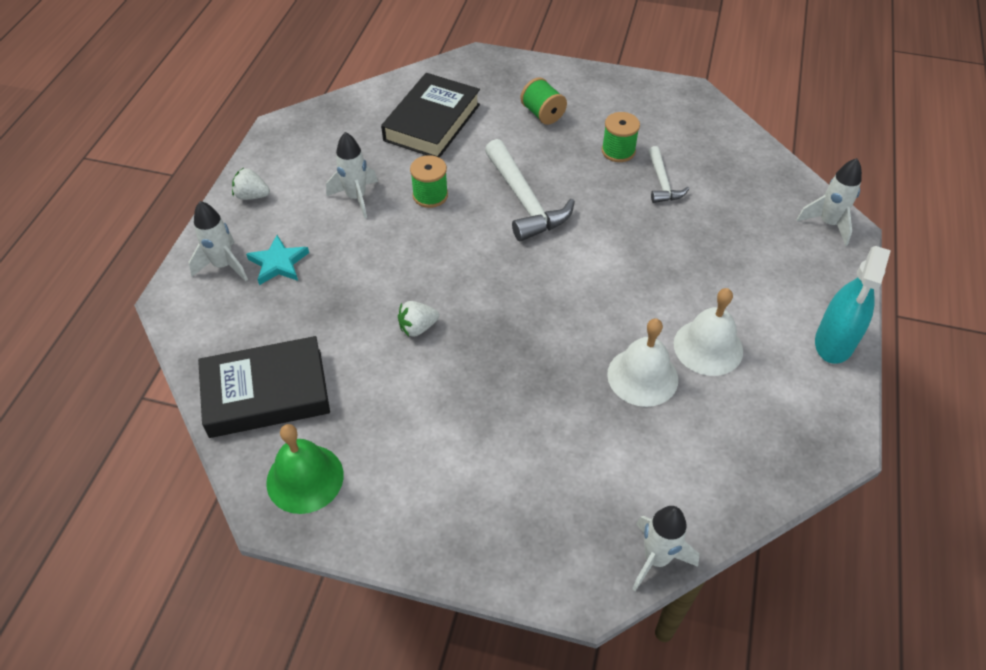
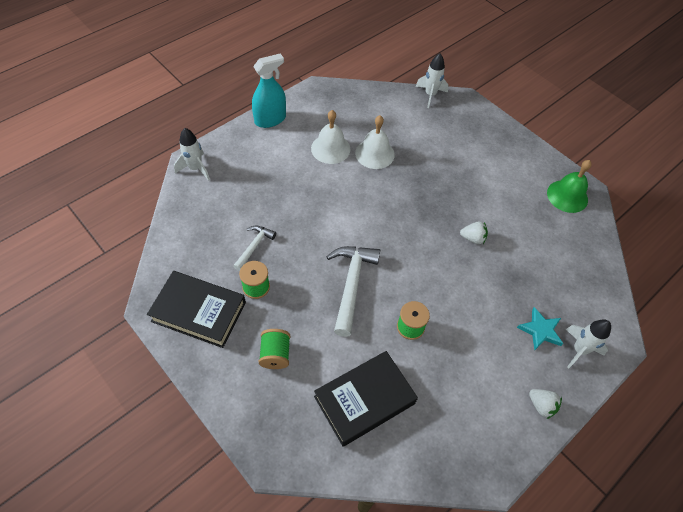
camera: 150 degrees left, 5 degrees up
(266, 393) = (574, 247): black book -> black book (199, 312)
(356, 198) = (463, 356): white rocket -> none

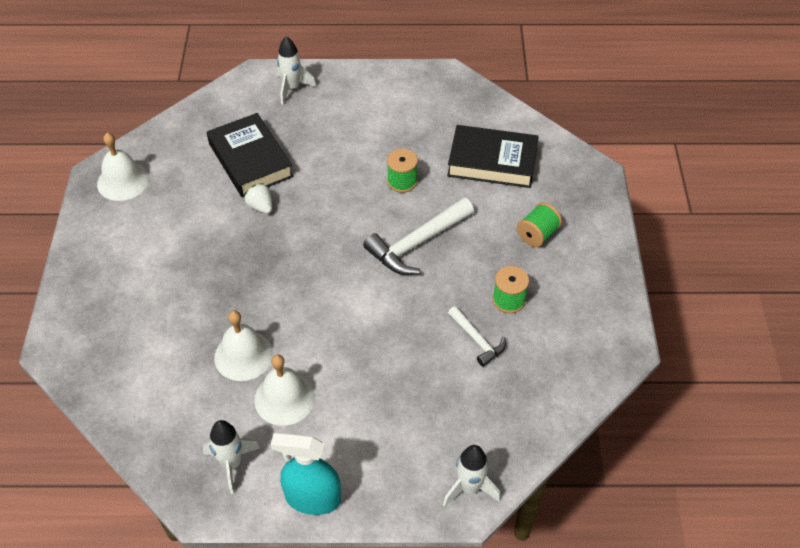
camera: 135 degrees left, 5 degrees down
(199, 312) = (581, 313): black book -> black book (250, 160)
(254, 246) = (477, 340): white hammer -> white hammer turned 105 degrees counterclockwise
(430, 95) = (81, 385): white rocket -> white rocket (232, 464)
(540, 330) = (302, 115): turquoise star -> none
(541, 405) = (365, 81): white strawberry -> none
(567, 196) = (123, 181): green bell -> white bell

